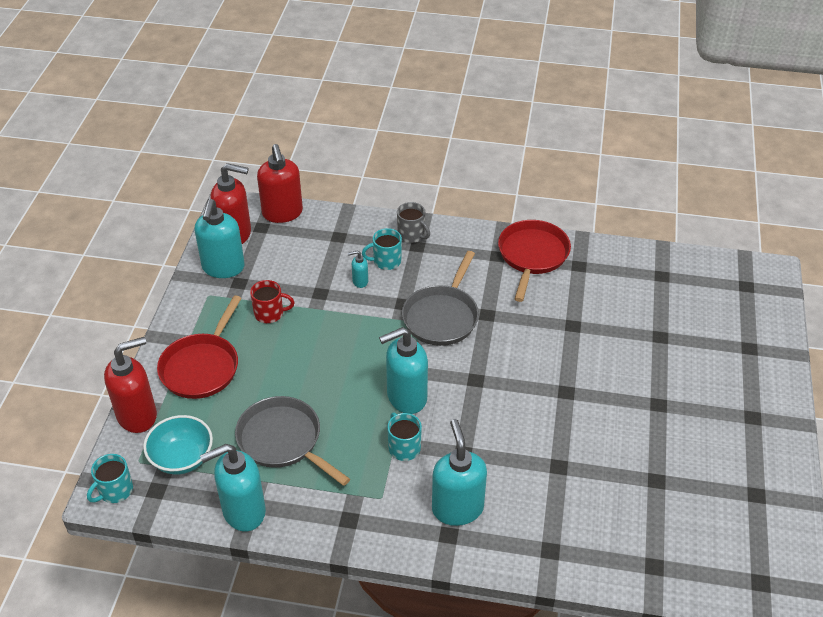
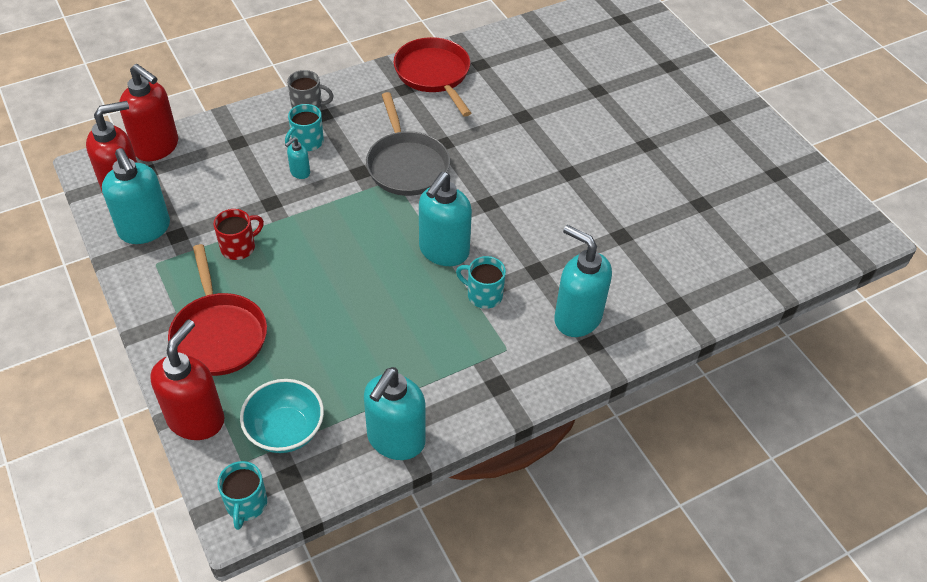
camera: 40 degrees left, 5 degrees up
(283, 440) = (369, 354): grey pan -> none

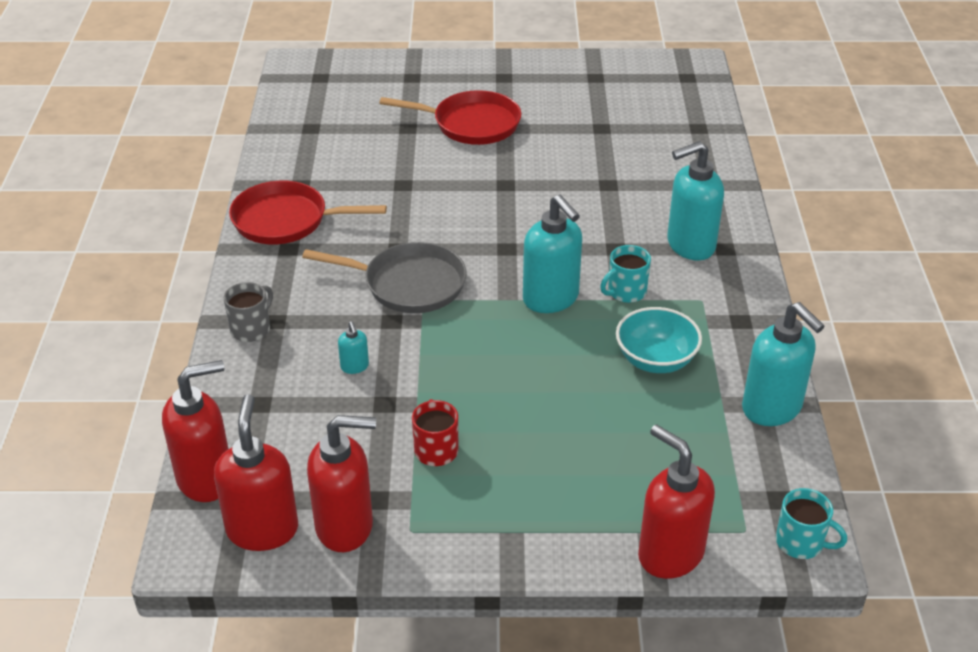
camera: 60 degrees left, 10 degrees down
(145, 229) = (345, 526): turquoise soap dispenser -> red soap dispenser
(218, 334) = (558, 503): red pan -> red pan (471, 124)
(285, 430) = (721, 485): turquoise bowl -> turquoise bowl (655, 360)
(307, 142) = (309, 346): turquoise mug -> none

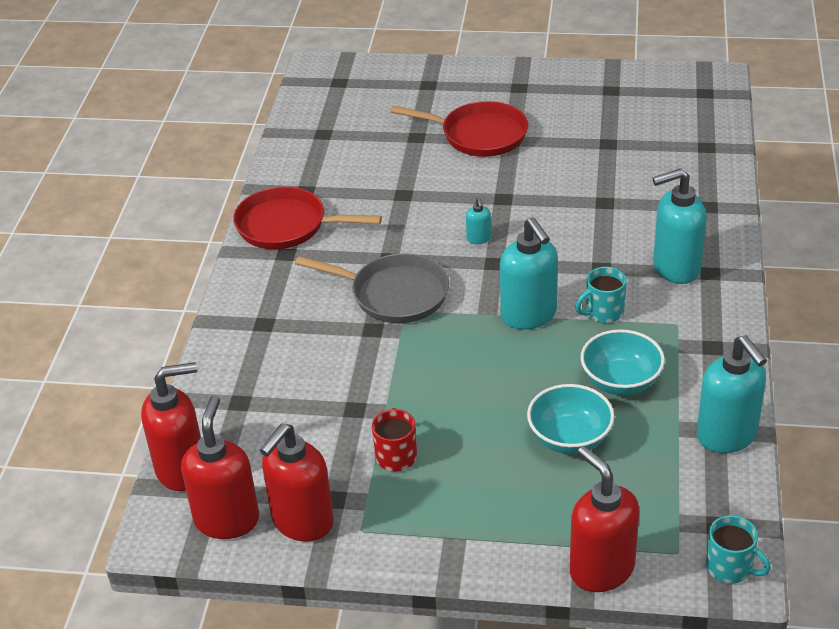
camera: 10 degrees right, 0 degrees up
(251, 329) = (241, 330): grey mug -> none
(345, 526) = (302, 522): red soap dispenser -> red soap dispenser turned 120 degrees clockwise
(355, 367) = (332, 372): turquoise soap dispenser -> turquoise soap dispenser (479, 239)
(614, 420) = (569, 438): none -> turquoise bowl

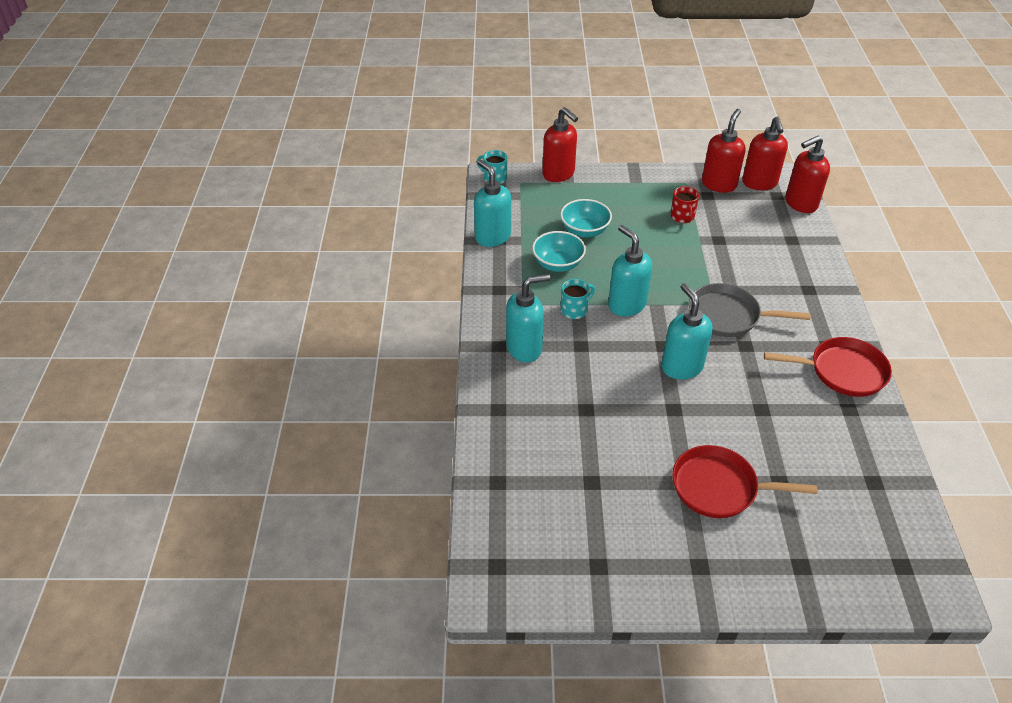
camera: 170 degrees right, 5 degrees up
(479, 239) = (681, 367): turquoise soap dispenser -> turquoise soap dispenser, size x2.21

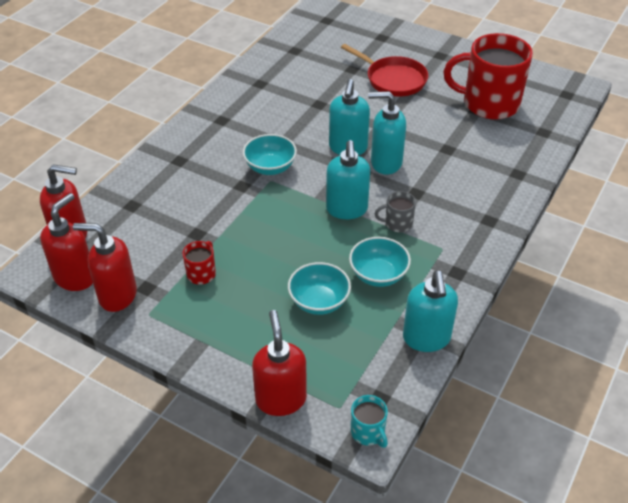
camera: 150 degrees left, 0 degrees up
(524, 348) = (467, 209): turquoise soap dispenser -> turquoise soap dispenser (385, 163)
(574, 310) = (397, 223): turquoise mug -> grey mug
(583, 500) = (489, 104): none -> red mug
(719, 184) = (117, 295): red soap dispenser -> red soap dispenser turned 45 degrees clockwise
(728, 316) = (270, 167): grey pan -> turquoise bowl
(842, 371) = (234, 102): red pan -> none

